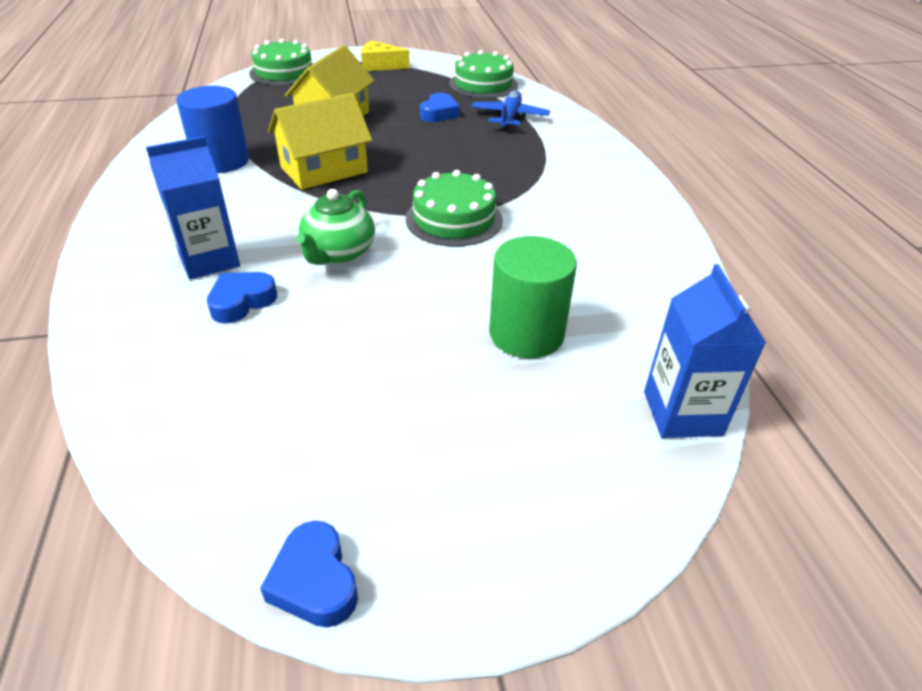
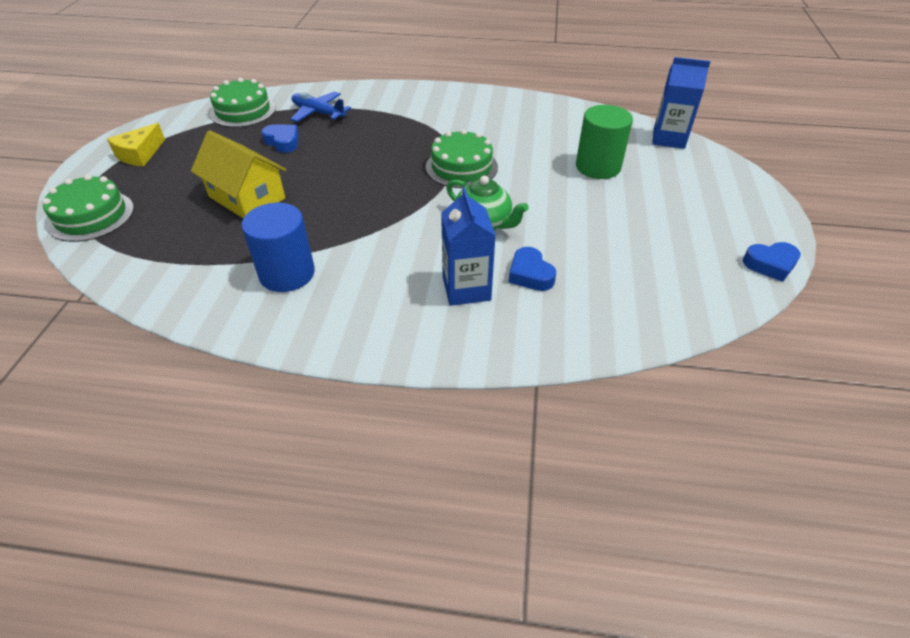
camera: 70 degrees left, 5 degrees up
(324, 170) = (347, 215): yellow house -> none

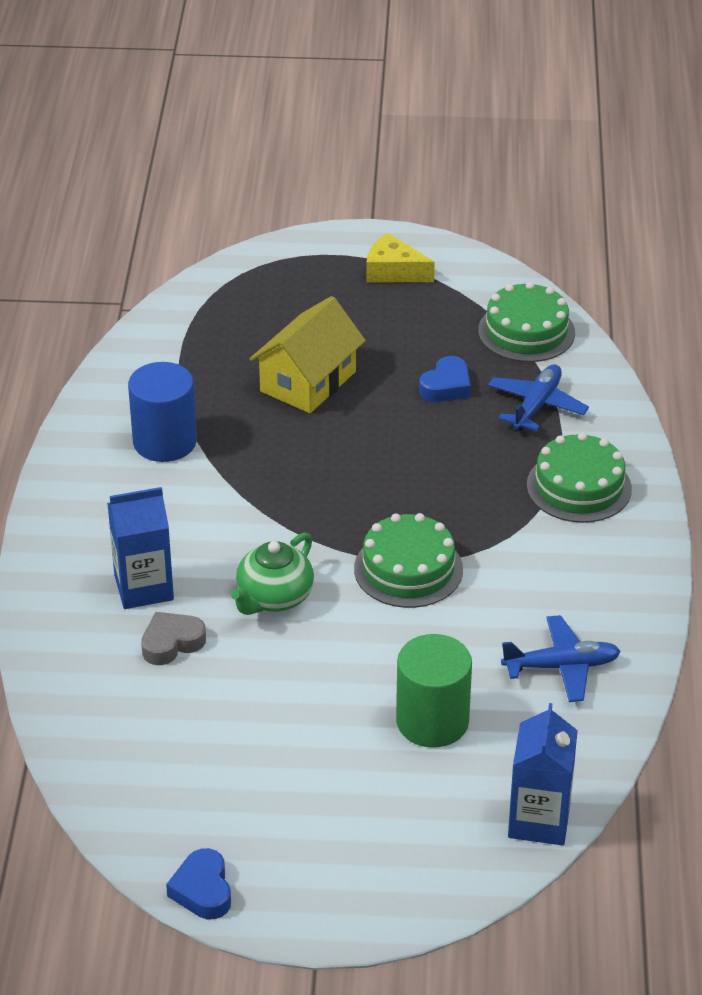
camera: 85 degrees right, 5 degrees down
(91, 216) = (258, 274): green cake -> green cake (579, 487)
(530, 274) = (171, 643): blue heart -> grey heart
(549, 123) = (561, 667): none -> blue plane

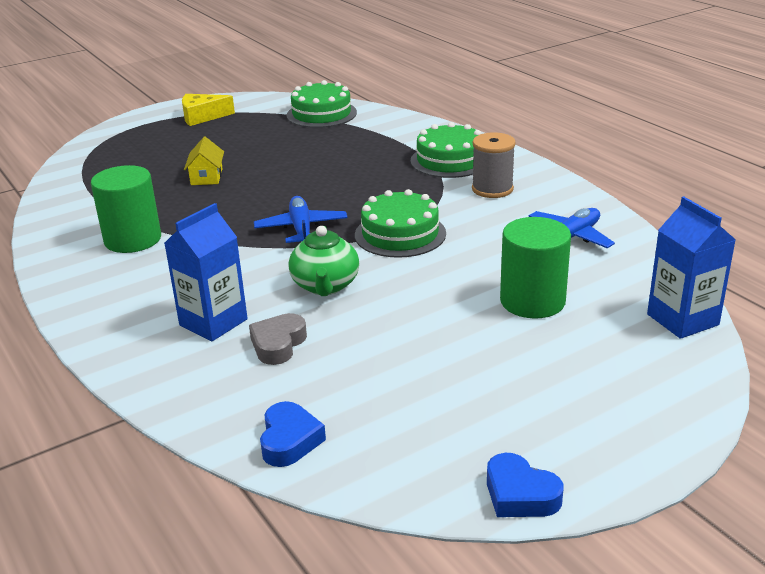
camera: 35 degrees left, 10 degrees down
(165, 442) = (133, 239): blue cylinder -> green cylinder
(308, 381) = (206, 177): yellow house -> yellow house, size x0.55
(446, 386) = (304, 149): blue heart -> blue heart (289, 440)
(536, 406) = (372, 138): blue plane -> blue plane (301, 229)
(571, 555) = (492, 189): none -> grey spool

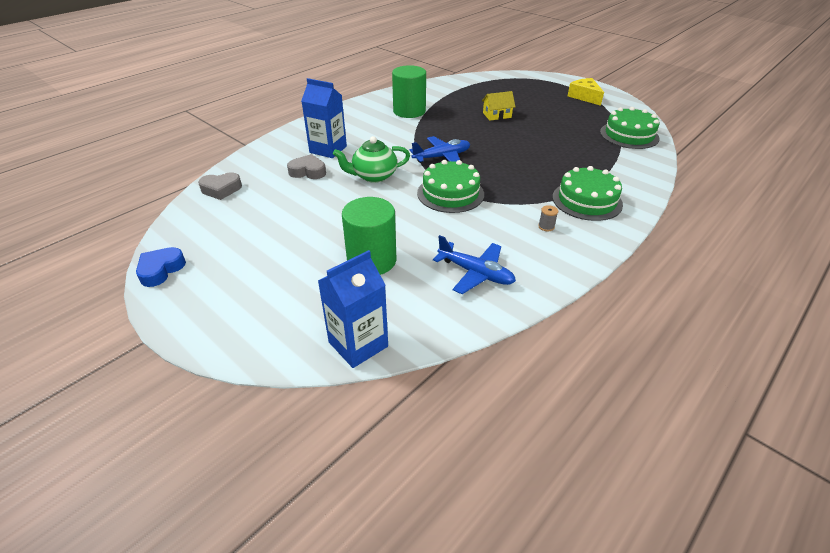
camera: 75 degrees right, 10 degrees up
(289, 440) = (221, 189): blue heart -> grey heart
(492, 189) = (546, 226): grey spool -> grey spool, size x0.45

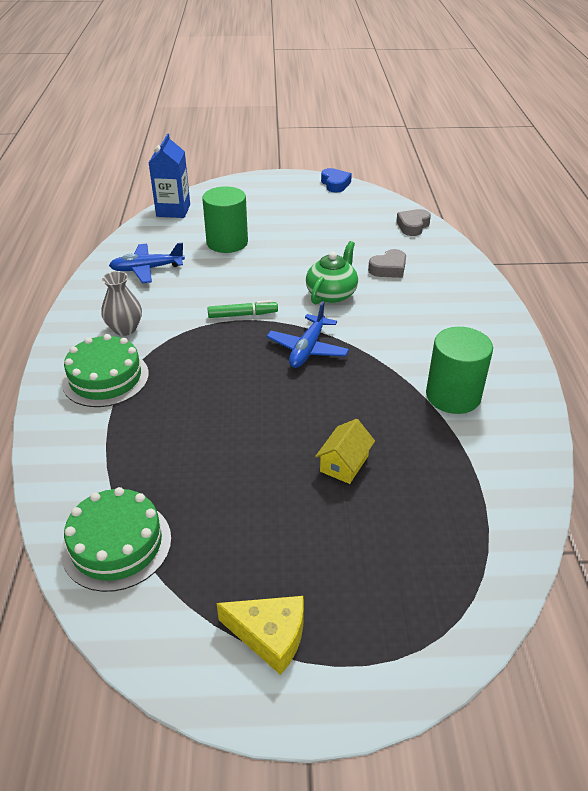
camera: 135 degrees right, 0 degrees up
(328, 149) = (419, 295): blue carton -> none
(450, 193) = (242, 315): green cake -> green marker
(546, 226) = (125, 329): grey spool -> grey vase

